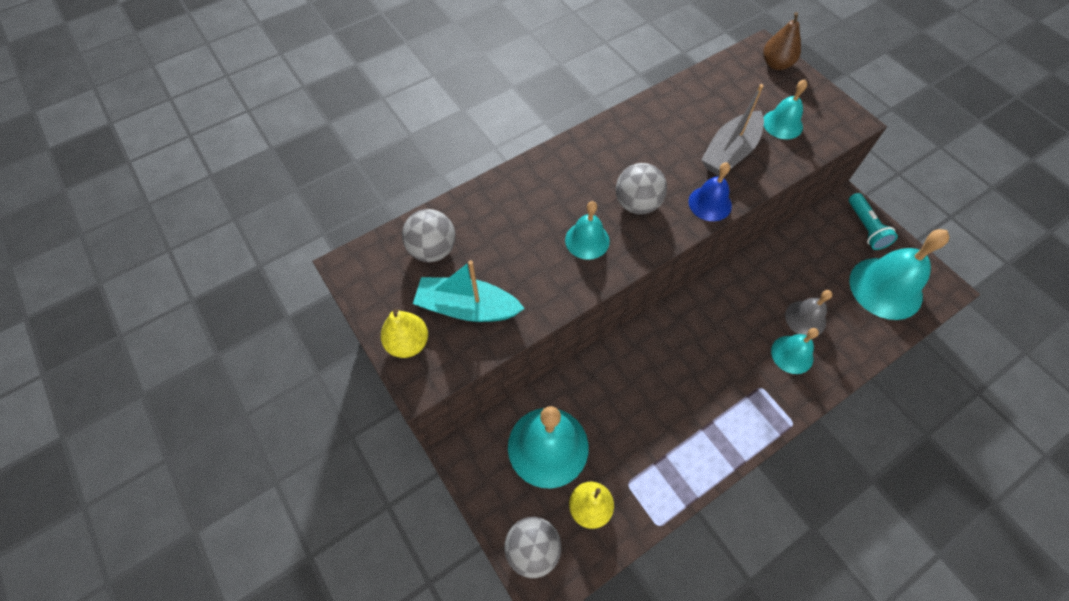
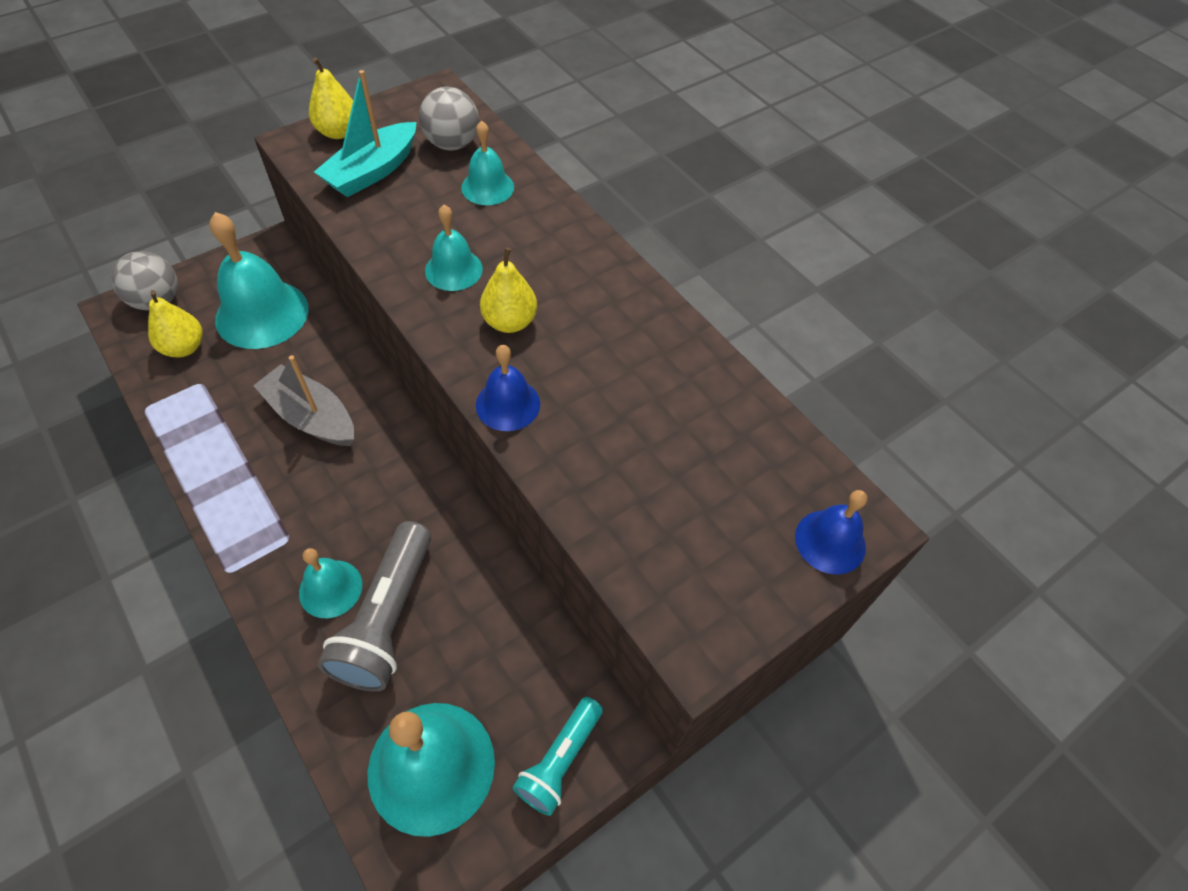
camera: 85 degrees right, 5 degrees down
(467, 308) = (372, 171): turquoise boat -> turquoise boat turned 150 degrees counterclockwise
(637, 204) = (510, 322): grey ball -> yellow pear
(730, 152) = (608, 442): grey boat -> grey boat (312, 417)
(776, 64) = (830, 541): brown pear -> blue bell
(782, 124) = (678, 527): turquoise bell -> turquoise bell (487, 187)
(805, 318) = (387, 618): grey bell -> grey flashlight
(865, 228) = (560, 761): turquoise flashlight -> turquoise flashlight turned 45 degrees counterclockwise

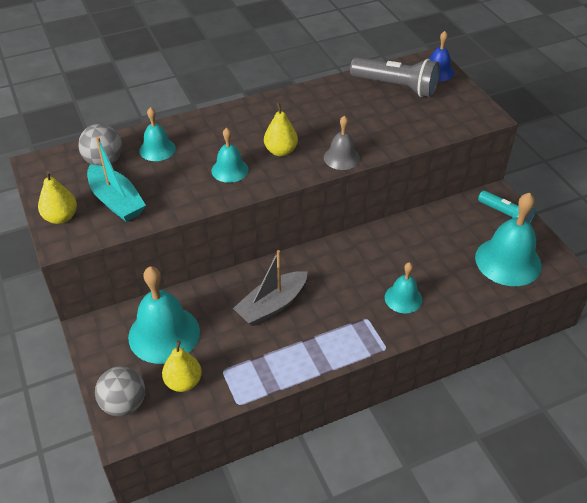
camera: 75 degrees left, 10 degrees down
(387, 618) = (425, 274): grey flashlight -> grey flashlight (396, 87)
(508, 404) = (341, 157): blue bell -> grey bell

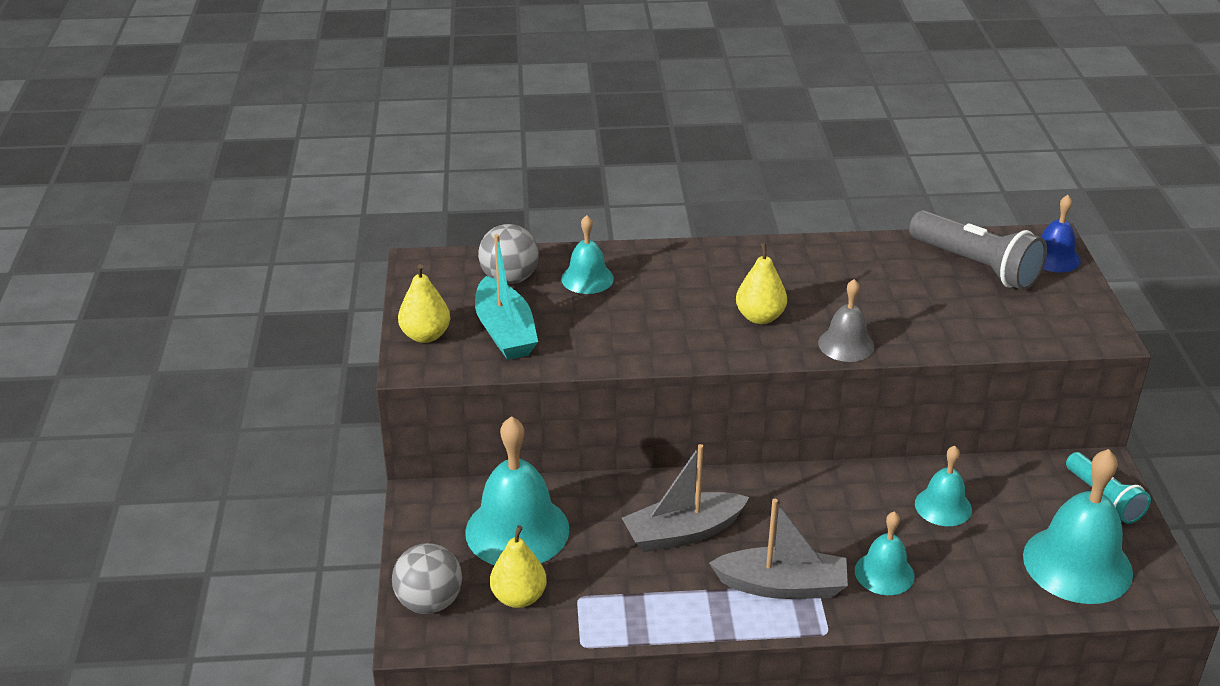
camera: 20 degrees right, 10 degrees down
(230, 170) = (676, 326): turquoise bell -> turquoise bell (943, 506)
(346, 324) = (782, 586): none -> grey boat

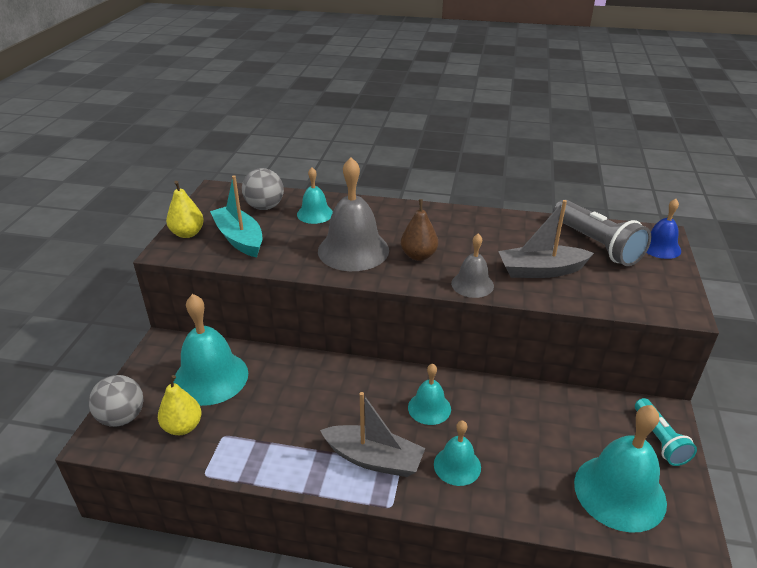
camera: 15 degrees right, 0 degrees up
(505, 332) = (239, 239): turquoise boat -> turquoise boat turned 150 degrees clockwise
(670, 323) = (353, 250): none -> grey bell
(683, 533) = (322, 402): grey boat -> grey boat (541, 270)
(760, 317) = (418, 256): yellow pear -> brown pear
(943, 506) = (525, 420): turquoise bell -> turquoise bell (429, 408)

